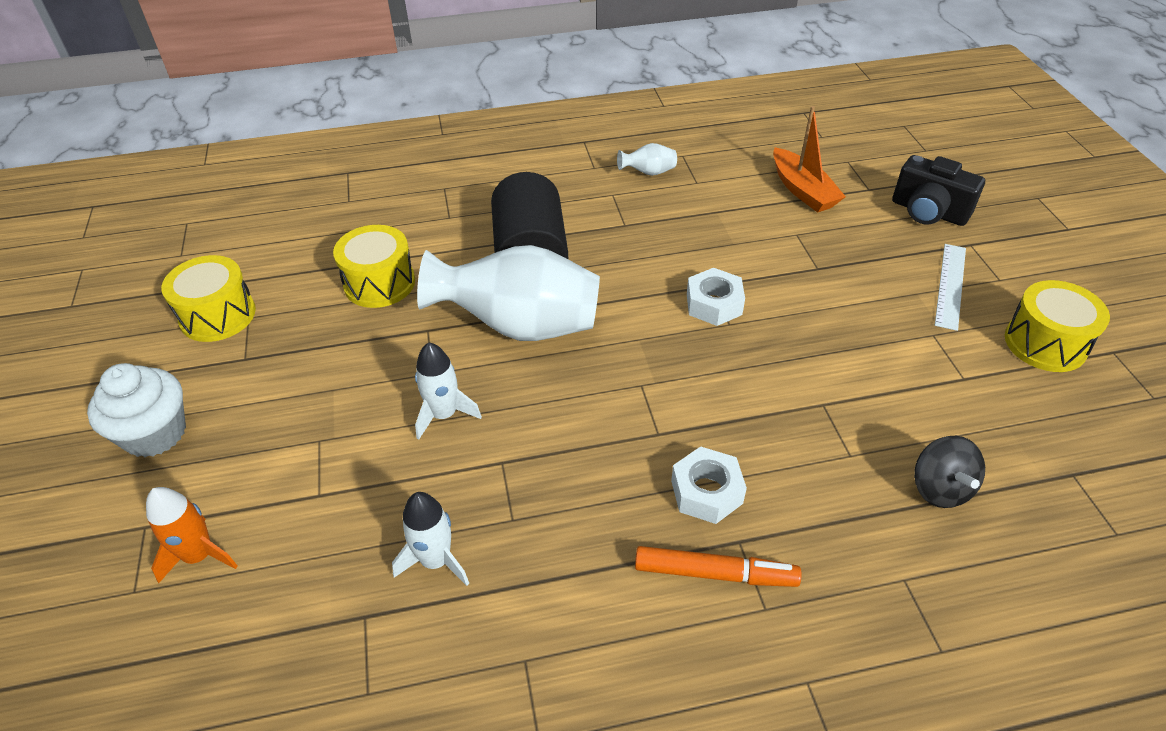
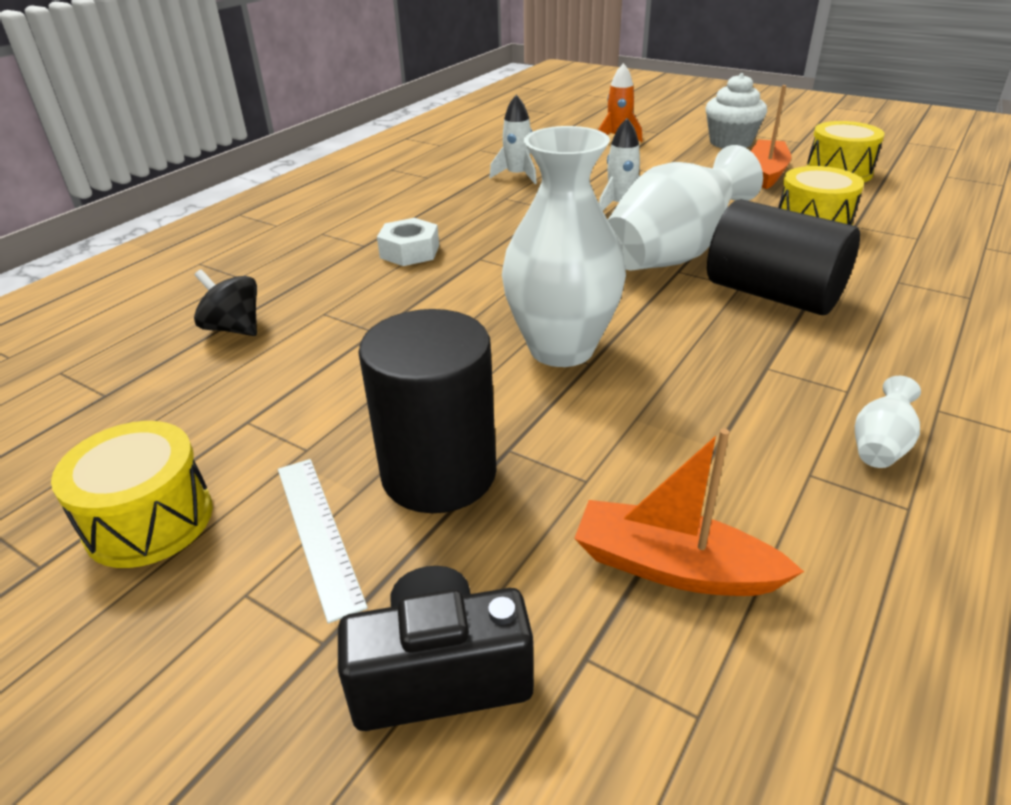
camera: 135 degrees right, 10 degrees down
(255, 360) = (767, 172): none -> orange boat
(714, 304) = (561, 349): white nut -> white vase
(715, 573) = (365, 230): orange marker -> none
(866, 277) = (439, 473): none -> black cylinder

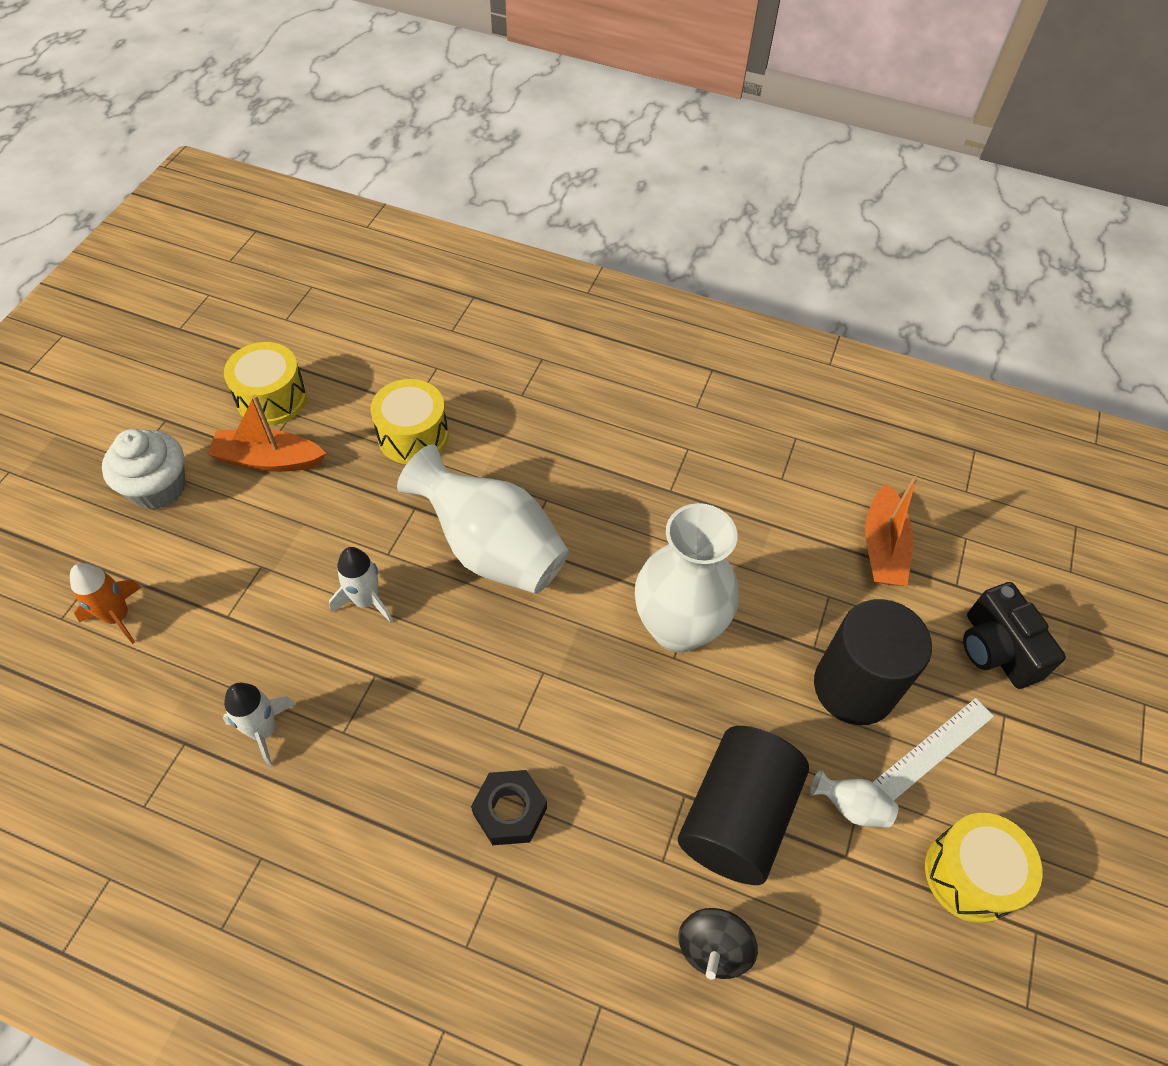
camera: 105 degrees left, 20 degrees up
(410, 251) = (510, 811): white nut -> black nut
(773, 294) = (558, 478): black cylinder -> black cylinder (736, 816)
(880, 446) = (744, 441): white vase -> white vase (851, 807)

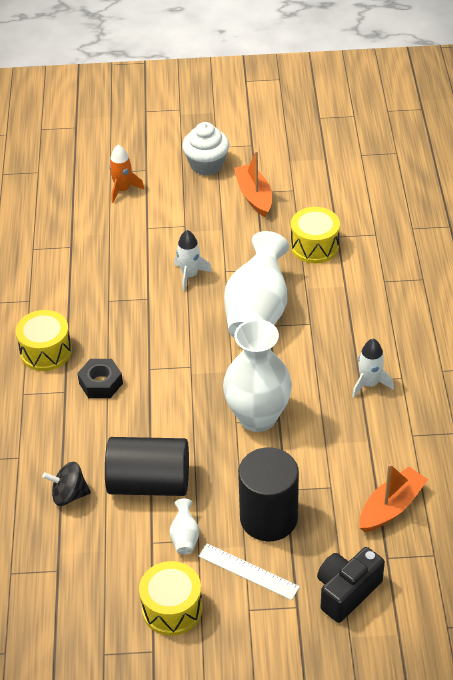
camera: 70 degrees right, 10 degrees down
(263, 730) = (93, 271): white rocket -> white rocket (369, 384)
(272, 398) = (297, 177): yellow drum -> yellow drum (46, 351)
(882, 547) = (391, 507): orange boat -> orange boat turned 150 degrees clockwise

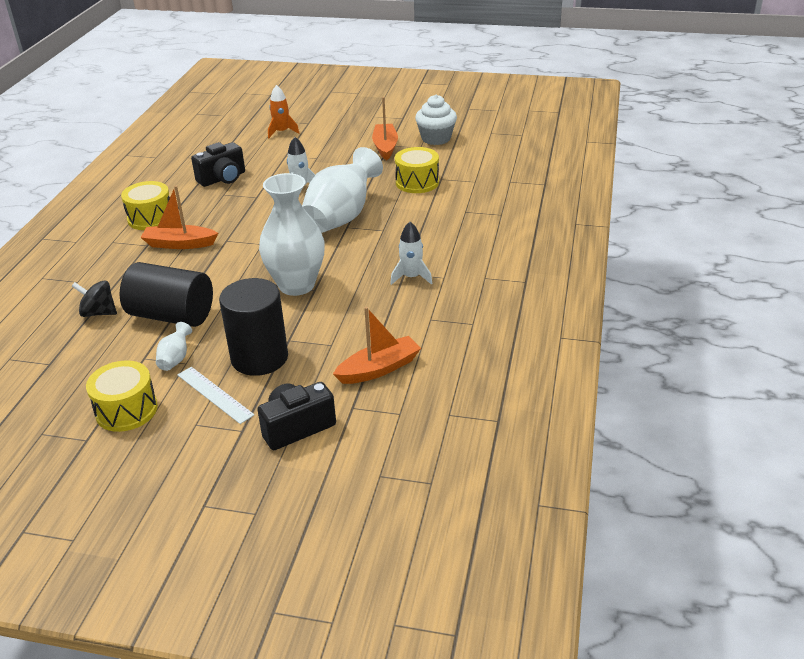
camera: 15 degrees right, 10 degrees down
(94, 277) = (223, 179): none -> black camera
(101, 383) = (179, 244): black nut -> orange boat
(206, 165) = (358, 125): white cupcake -> white cupcake (436, 138)

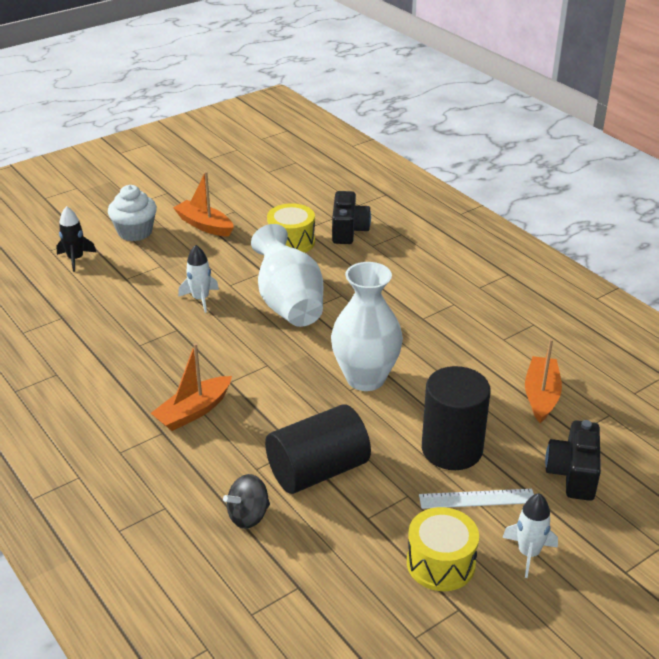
camera: 50 degrees left, 0 degrees up
(150, 218) = (112, 408): yellow drum -> none
(175, 359) = (393, 498): white vase -> none
(223, 179) = (108, 332): black camera -> black camera (348, 231)
(282, 132) = (75, 259): orange rocket -> black rocket
(411, 277) = (433, 318): white rocket -> white rocket (528, 553)
(436, 138) = (233, 197): white cupcake -> white cupcake (135, 232)

